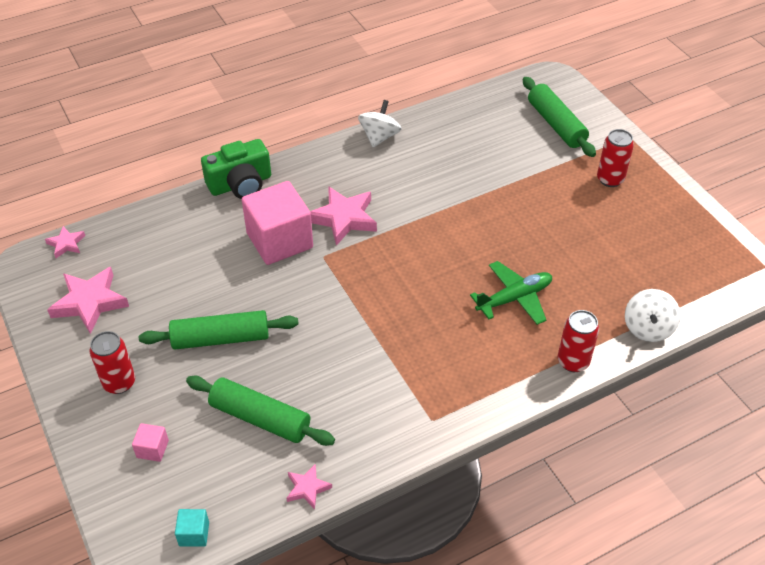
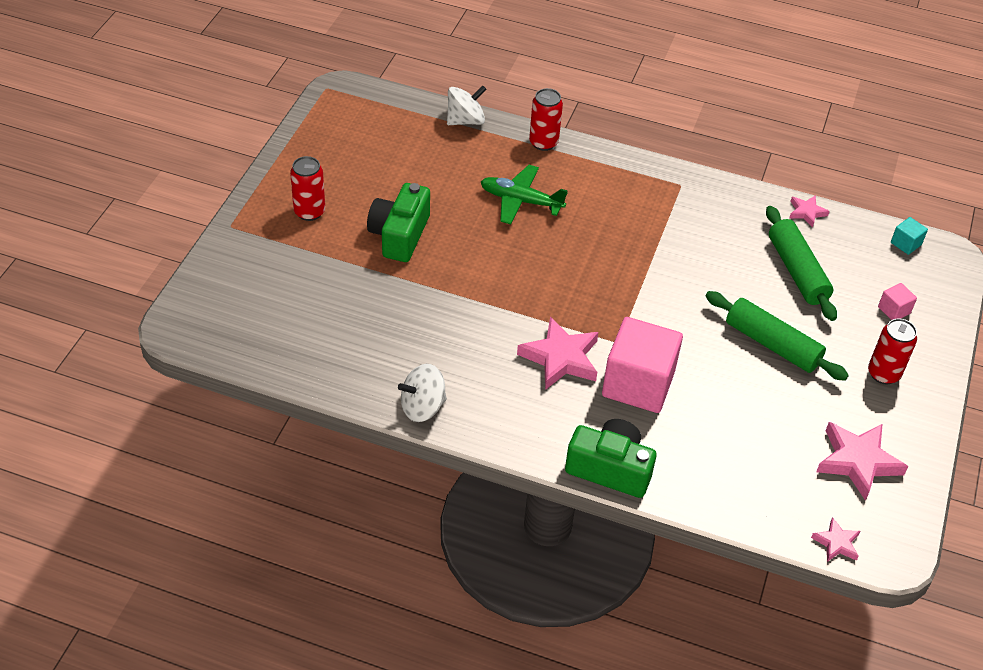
camera: 135 degrees left, 0 degrees up
(541, 210) = (399, 235): none -> green camera
(556, 124) = (262, 285): green rolling pin -> none

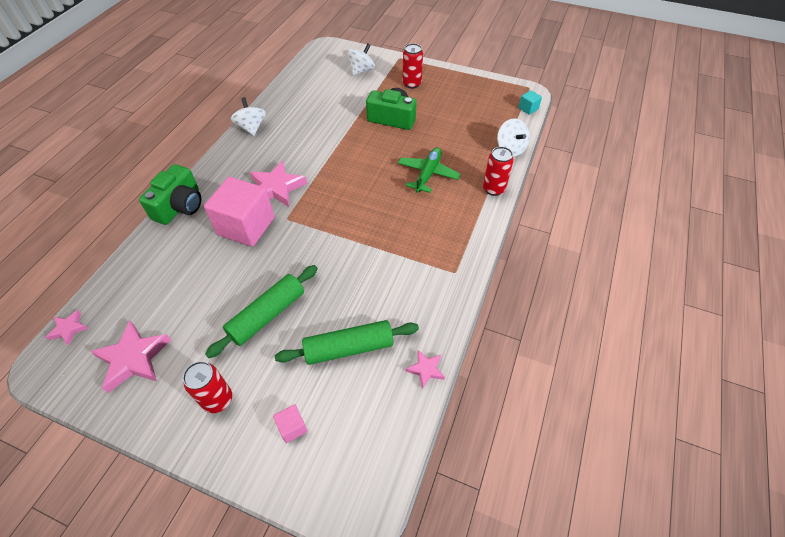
camera: 95 degrees right, 5 degrees up
(266, 273) = (361, 71): none -> white spinning top
(905, 243) = (383, 462): turquoise cube -> turquoise cube (528, 108)

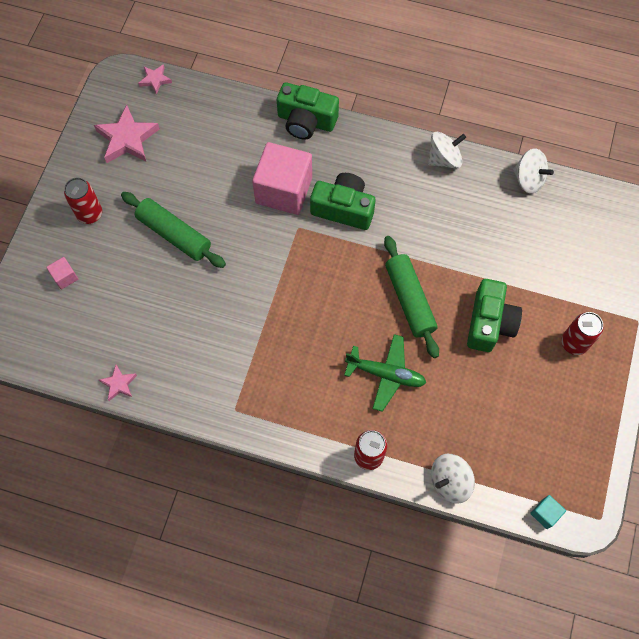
camera: 85 degrees right, 15 degrees up
(277, 188) = (343, 208): pink star -> green camera
(349, 348) = (140, 312): green rolling pin -> green rolling pin (409, 300)
(361, 71) = (592, 271): white spinning top -> white spinning top (528, 179)

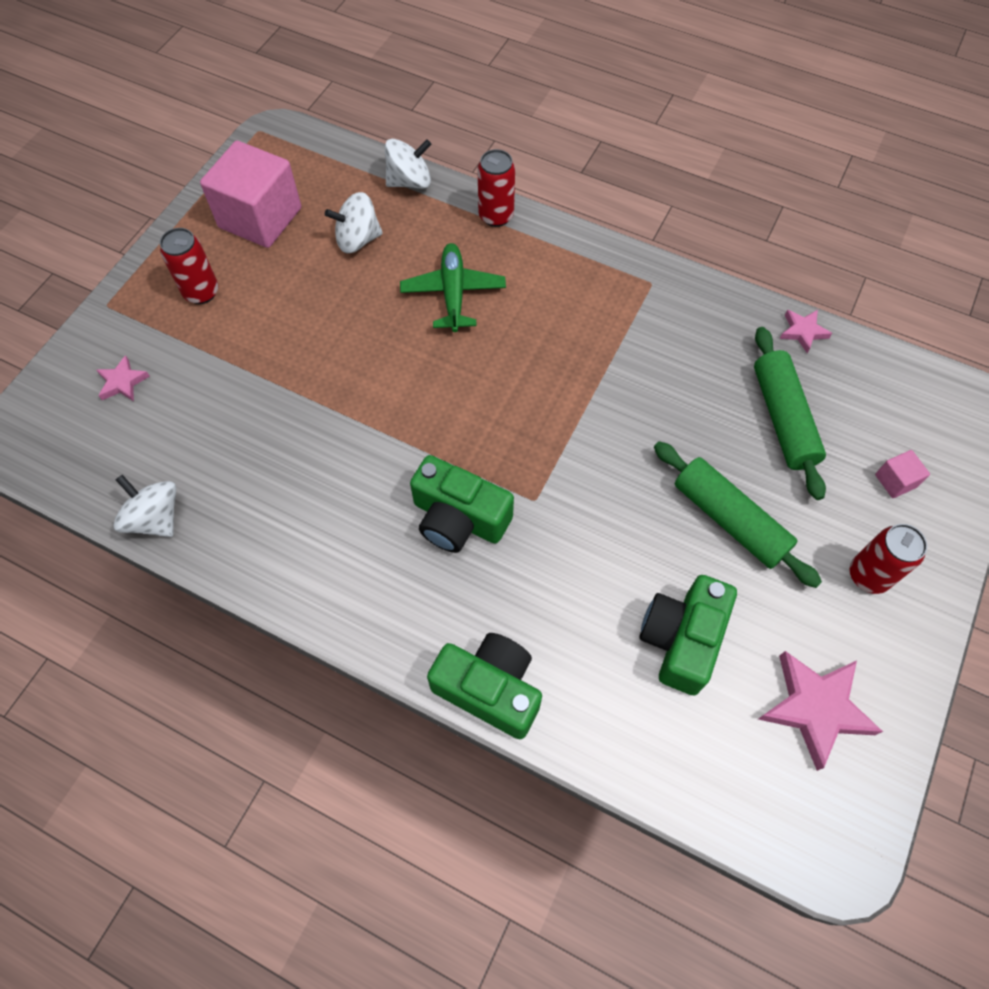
camera: 170 degrees left, 5 degrees down
(155, 80) = (768, 835): pink star -> pink star (122, 382)
(284, 190) = (548, 564): pink cube -> pink cube (260, 218)
(386, 374) = (453, 293): green plane -> green plane turned 60 degrees clockwise
(409, 300) = (396, 374): green rolling pin -> green rolling pin (783, 418)
(444, 159) = (274, 575): white spinning top -> white spinning top (358, 239)
(489, 323) = (299, 330): green camera -> green camera (681, 639)
(545, 513) = (315, 142): turquoise cube -> none

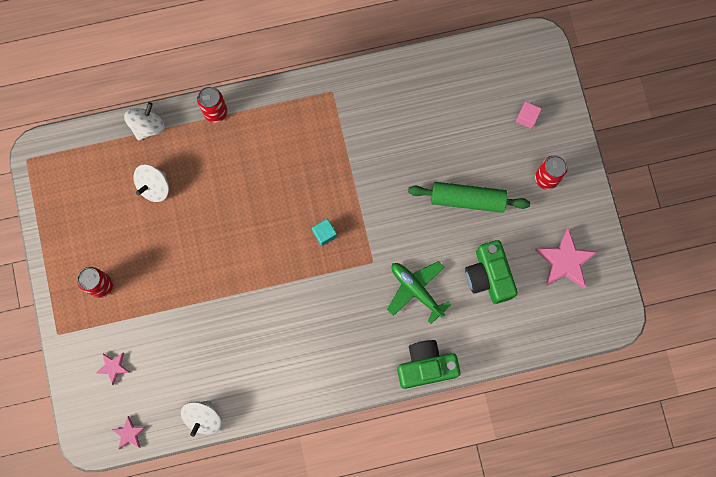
camera: 40 degrees left, 15 degrees up
(155, 518) = (203, 418): white spinning top -> white spinning top turned 75 degrees counterclockwise
(260, 218) = (87, 216): pink cube -> none
(453, 293) = (235, 179): green plane -> green plane (416, 290)
(459, 518) = (345, 300): green camera -> none
(503, 423) = (324, 234): none -> turquoise cube
(783, 418) = (454, 123): green rolling pin -> none
(803, 332) = (428, 62): pink star -> pink star (129, 433)

